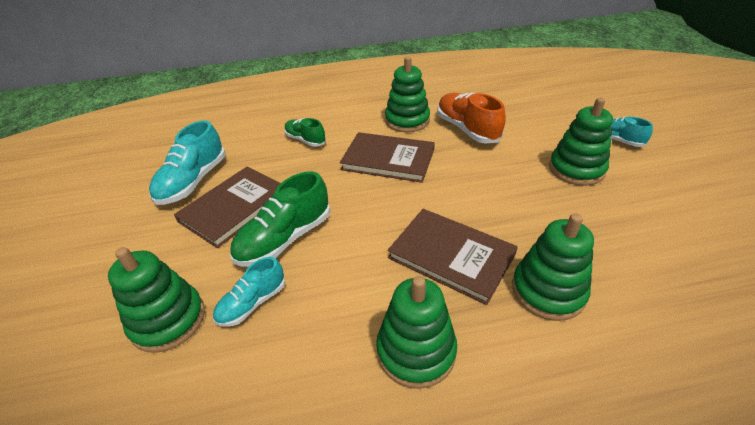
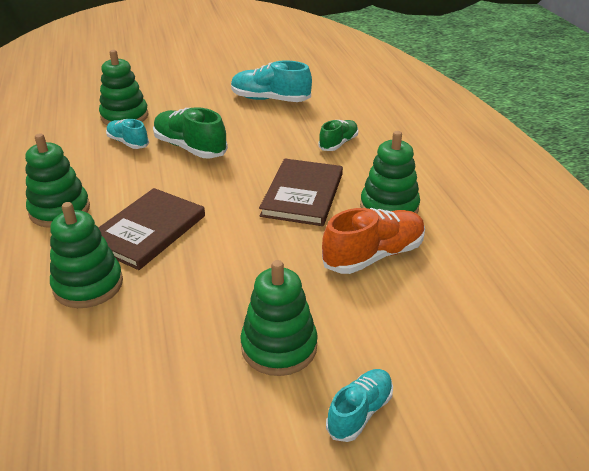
camera: 85 degrees right, 5 degrees down
(234, 207) = (233, 122): brown book -> none

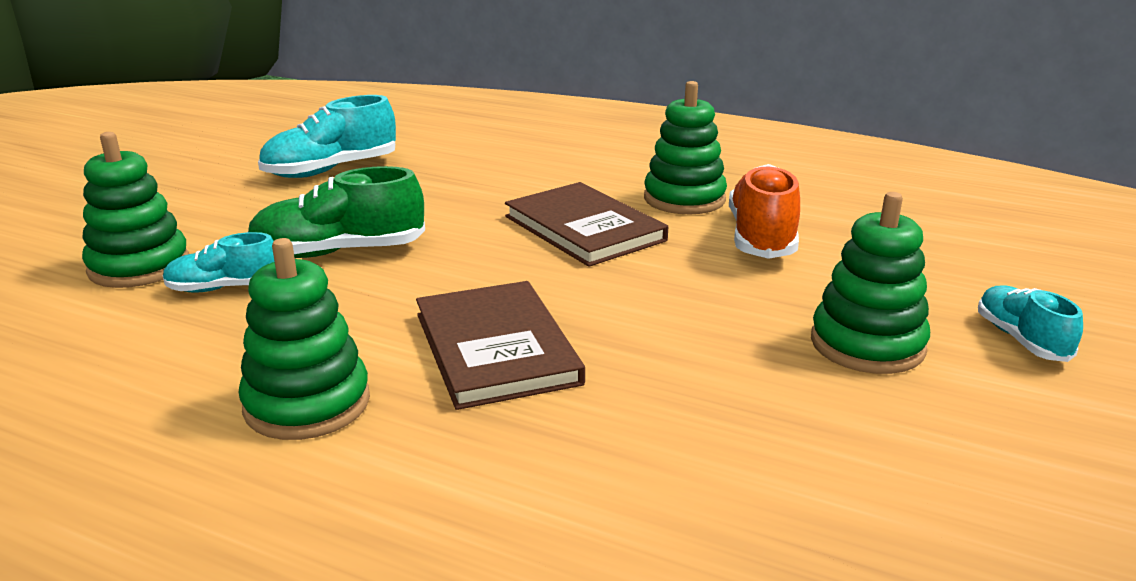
camera: 50 degrees left, 10 degrees down
(88, 285) = (561, 439): green stacking toy -> none
(338, 143) = (512, 175): green shoe -> none

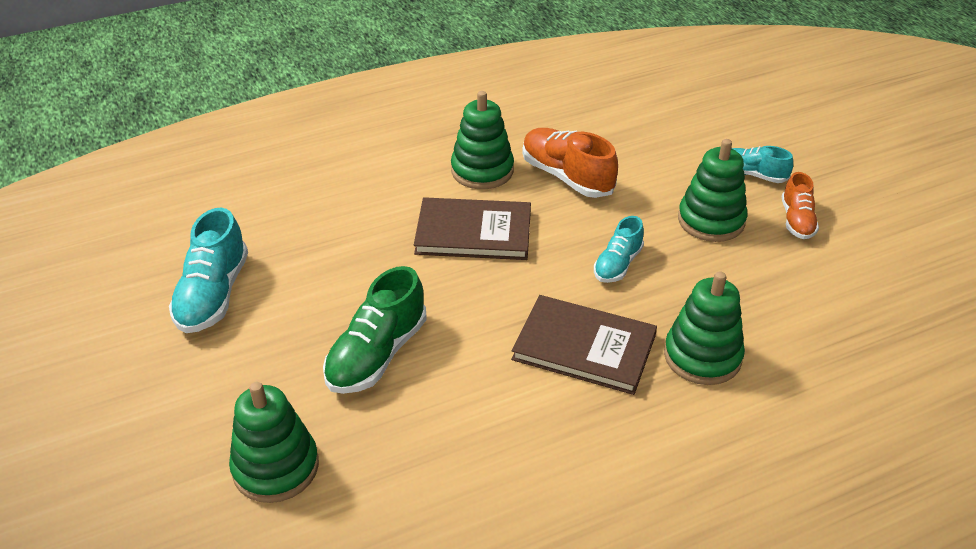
camera: 50 degrees left, 15 degrees up
(224, 288) = (369, 433): turquoise shoe -> turquoise shoe (617, 264)
(307, 403) = (570, 451): green stacking toy -> green stacking toy (702, 356)
(1005, 408) = (797, 220): none -> orange shoe

